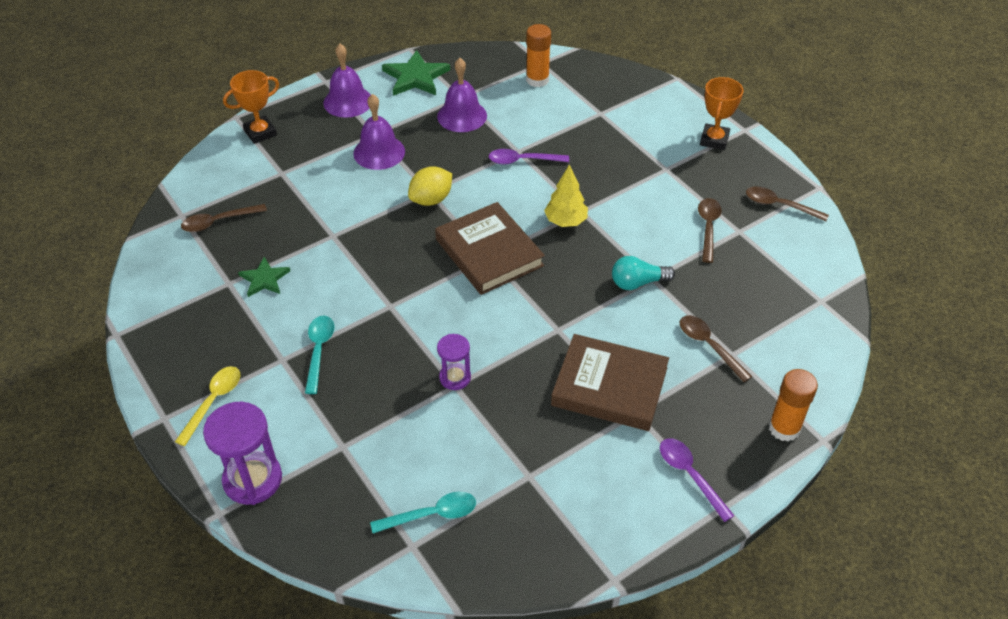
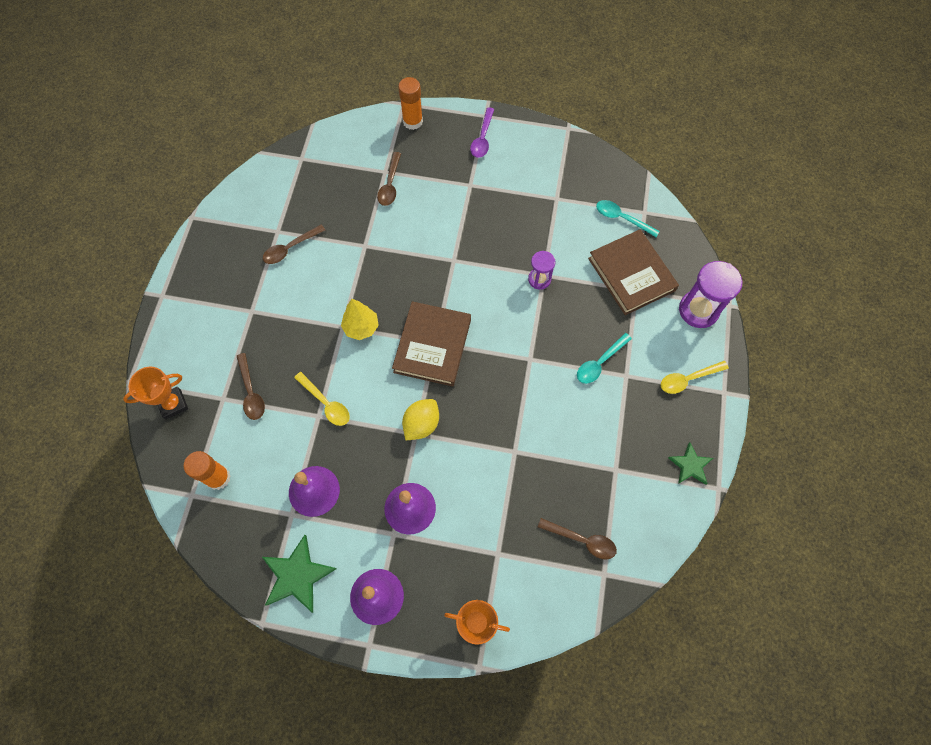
camera: 135 degrees left, 20 degrees up
(264, 279) = (590, 451): green star -> green star (690, 465)
(431, 199) = (421, 424): yellow lemon -> yellow lemon turned 60 degrees counterclockwise
(522, 161) = (326, 403): purple spoon -> yellow spoon
(609, 386) = (466, 207): brown book -> brown book (631, 274)
(638, 283) = (376, 249): turquoise light bulb -> none
(714, 140) = (191, 305): orange trophy -> orange trophy (173, 404)
(779, 205) = (231, 226): brown spoon -> brown spoon (251, 392)

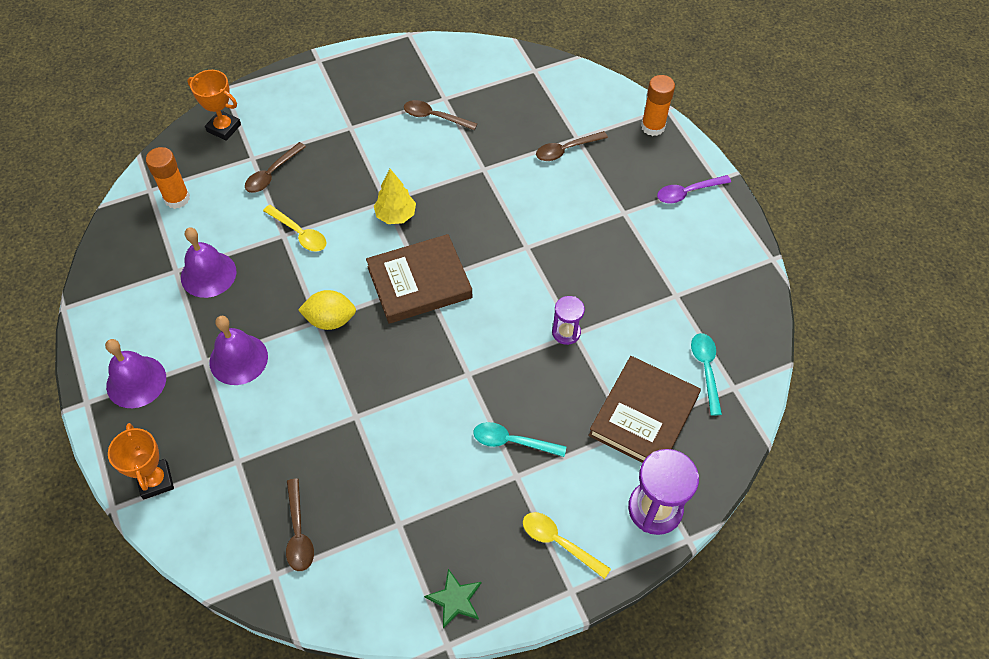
camera: 55 degrees right, 10 degrees down
(297, 575) = (121, 308): green star -> none
(326, 403) = (299, 233): yellow spoon -> yellow spoon turned 60 degrees counterclockwise

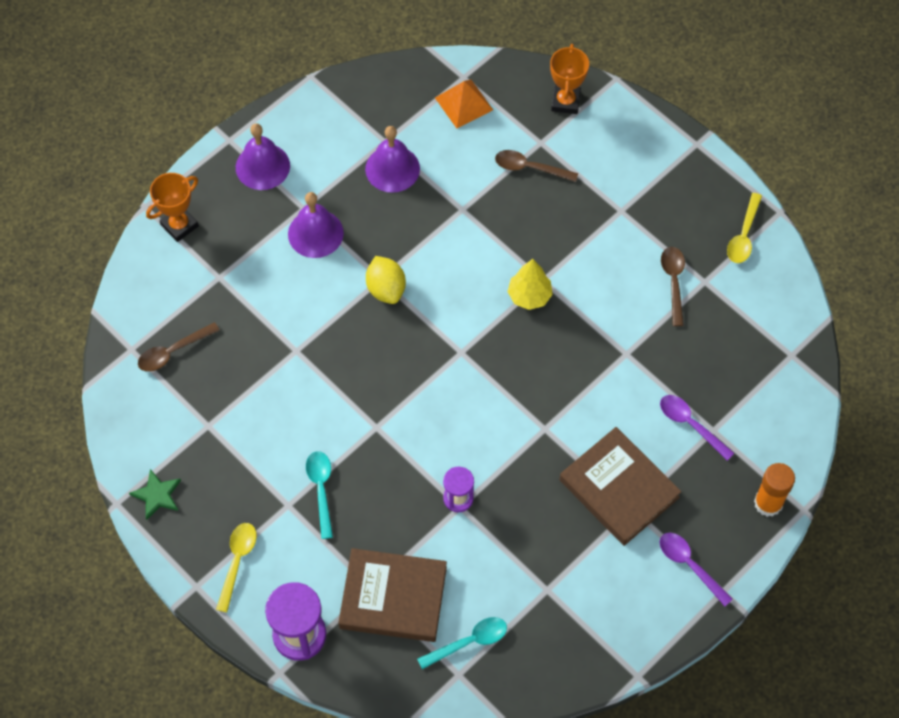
camera: 70 degrees right, 5 degrees up
(177, 198) = (464, 103): orange glue stick -> orange pyramid
(299, 233) = (470, 222): yellow spoon -> yellow spoon (743, 235)
(419, 282) = (460, 347): brown book -> brown book (619, 488)
(566, 150) = (690, 424): brown spoon -> purple spoon

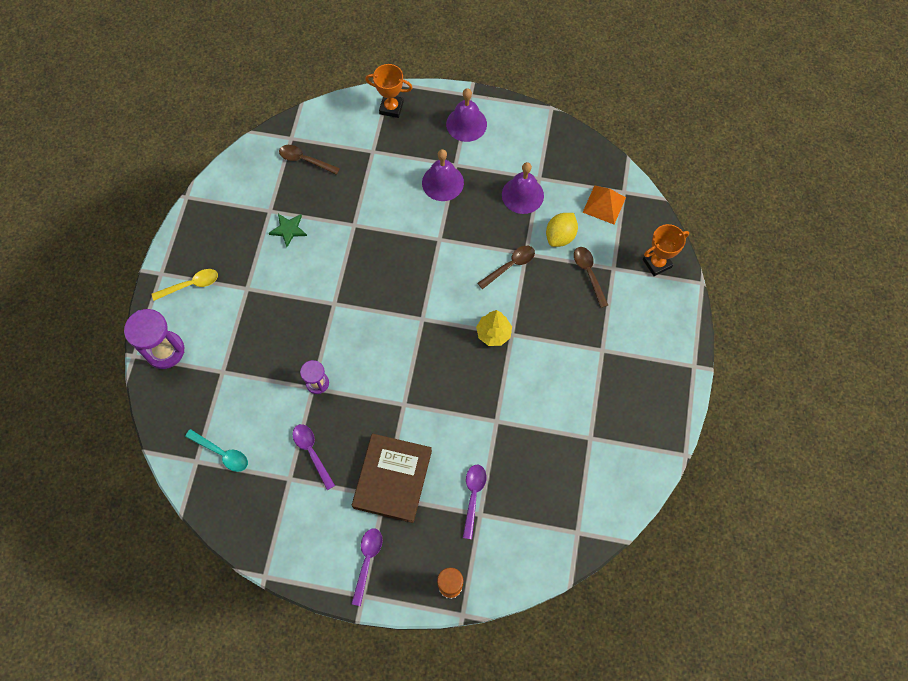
camera: 55 degrees right, 5 degrees up
(157, 495) = (206, 214): green star -> green star (288, 229)
(321, 490) = (269, 300): turquoise spoon -> none
(386, 289) = (434, 246): yellow lemon -> yellow lemon (560, 236)
(393, 597) = (224, 388): brown book -> none
(533, 550) = (312, 452): none -> purple spoon
(673, 282) = (573, 417): brown spoon -> brown spoon (510, 266)
(743, 235) = (647, 441): yellow spoon -> none

